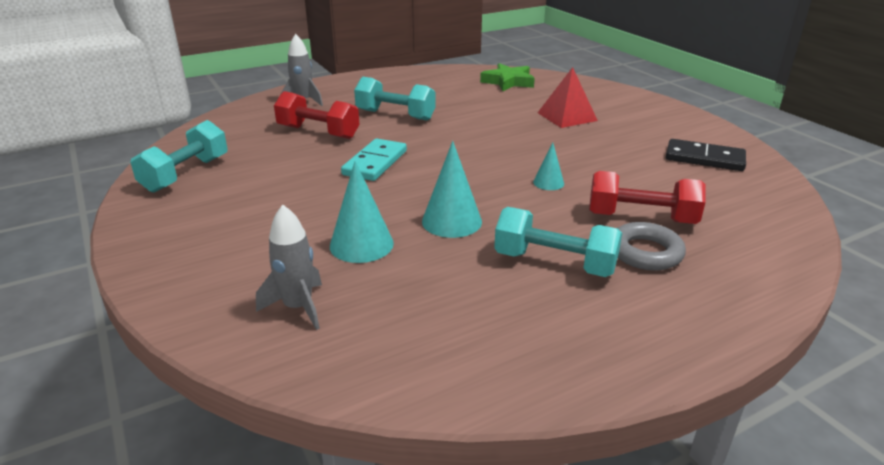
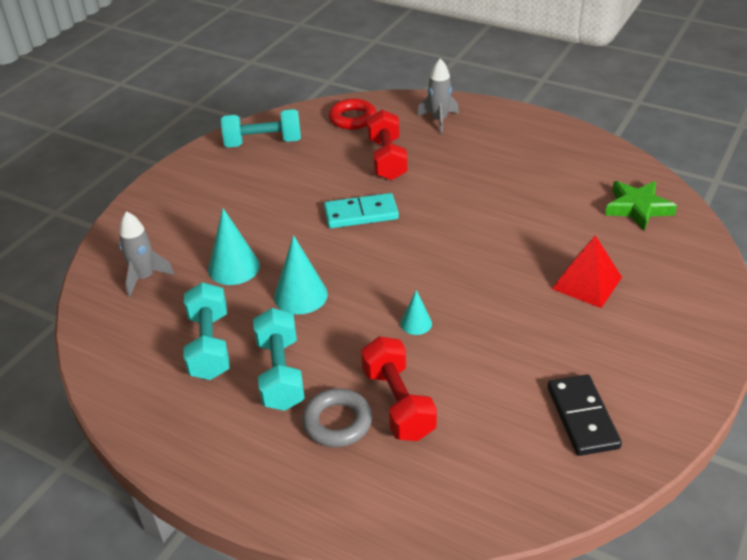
camera: 60 degrees right, 10 degrees up
(233, 128) = (352, 118): none -> red ring
(395, 115) = (466, 179): turquoise dumbbell -> turquoise dumbbell (209, 345)

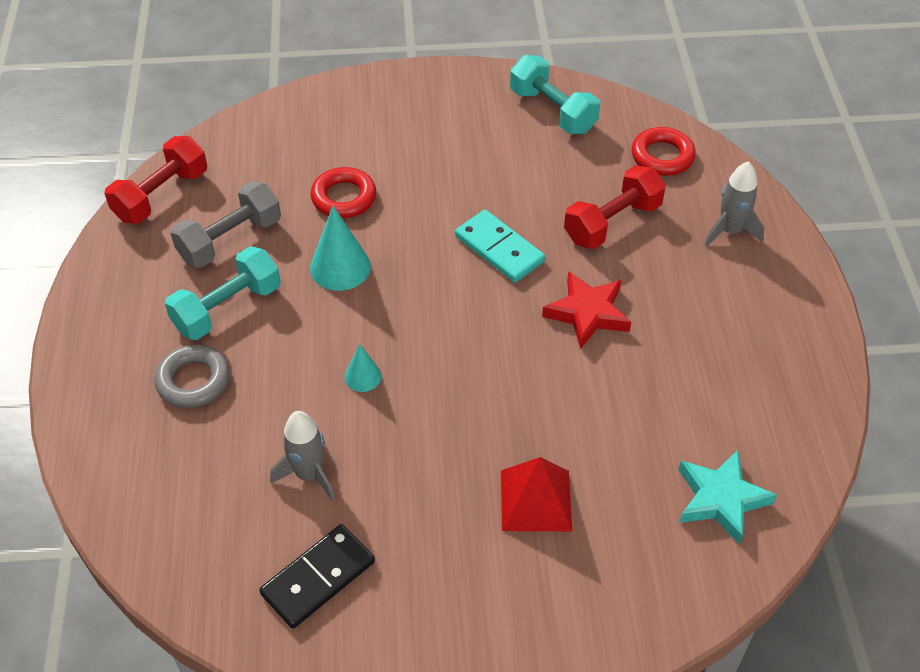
camera: 55 degrees right, 10 degrees up
(145, 277) = (285, 146): grey rocket -> grey rocket (309, 474)
(209, 345) = (230, 240): turquoise dumbbell -> grey dumbbell
(234, 267) = (344, 198): turquoise cone -> red ring
(398, 403) = (244, 415): red dumbbell -> red dumbbell (161, 195)
(452, 199) = (587, 313): none -> red star
(637, 208) = (720, 499): green star -> turquoise star

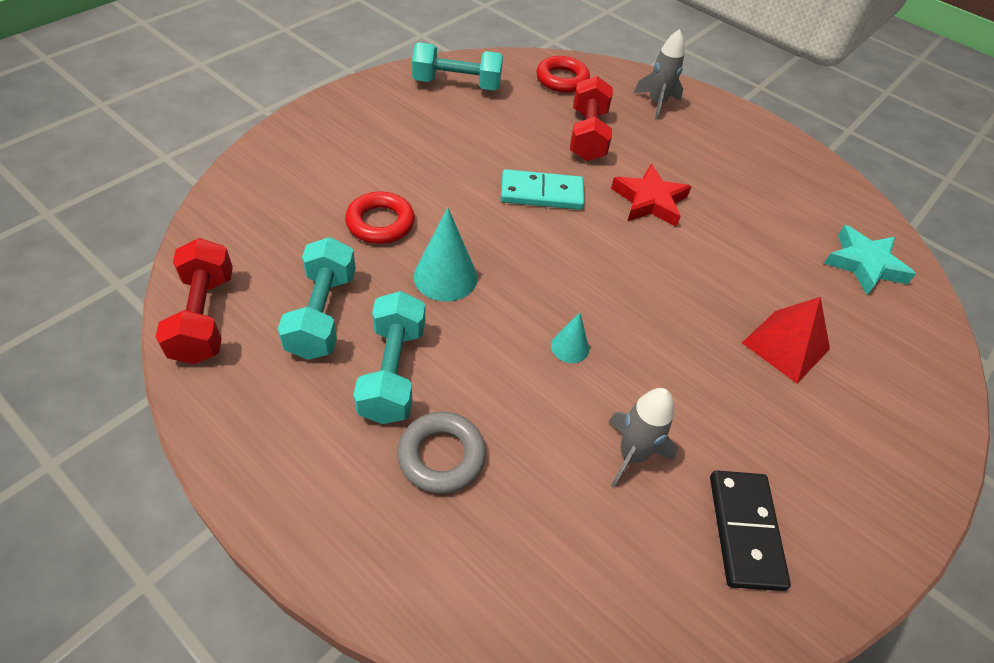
camera: 50 degrees left, 0 degrees up
(230, 240) = (322, 314): grey dumbbell -> turquoise dumbbell

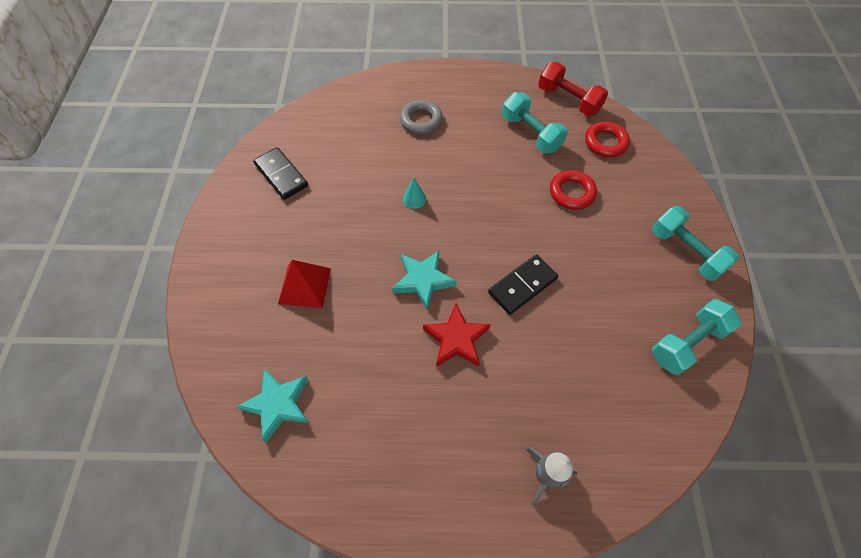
camera: 145 degrees right, 10 degrees up
(392, 372) = (474, 133): turquoise dumbbell -> turquoise dumbbell (686, 252)
(445, 277) = (506, 189): turquoise cone -> none
(541, 193) = (522, 286): turquoise domino -> black domino
(562, 79) = (638, 431): red ring -> red ring (605, 142)
(587, 135) = (552, 372): red dumbbell -> none
(632, 455) = (347, 172): grey rocket -> none
(639, 261) = (423, 280): none -> turquoise star

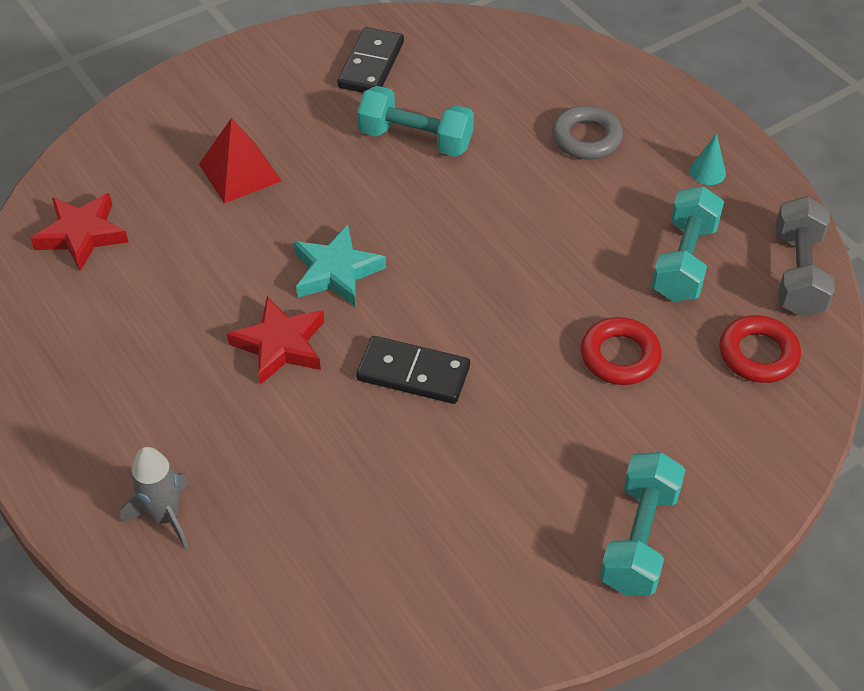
camera: 55 degrees right, 10 degrees down
(278, 404) = (82, 235): turquoise star -> red star
(414, 199) = (450, 199): turquoise cone -> turquoise cone (707, 172)
(568, 100) = (798, 273): red dumbbell -> grey dumbbell
(687, 343) = (475, 600): turquoise dumbbell -> turquoise dumbbell (415, 139)

